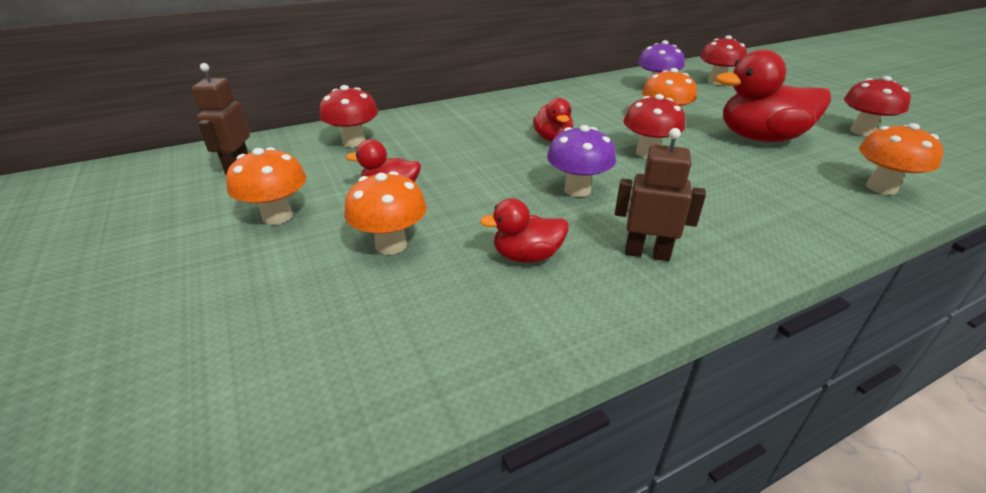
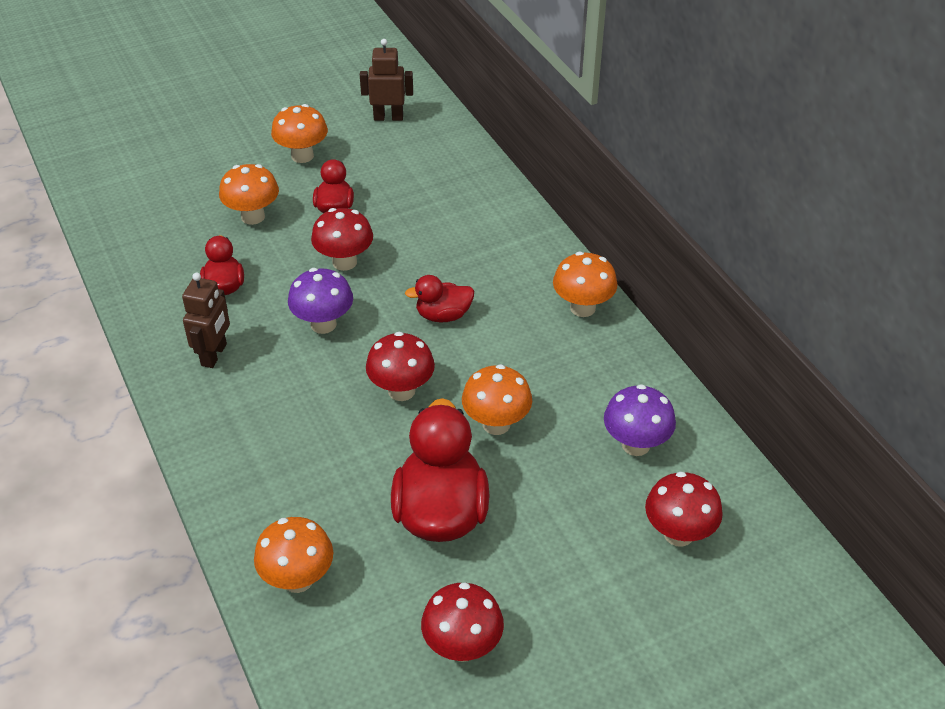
camera: 90 degrees right, 10 degrees up
(354, 142) = (438, 173): red mushroom -> red mushroom (344, 262)
(535, 97) = (582, 308): none -> orange mushroom

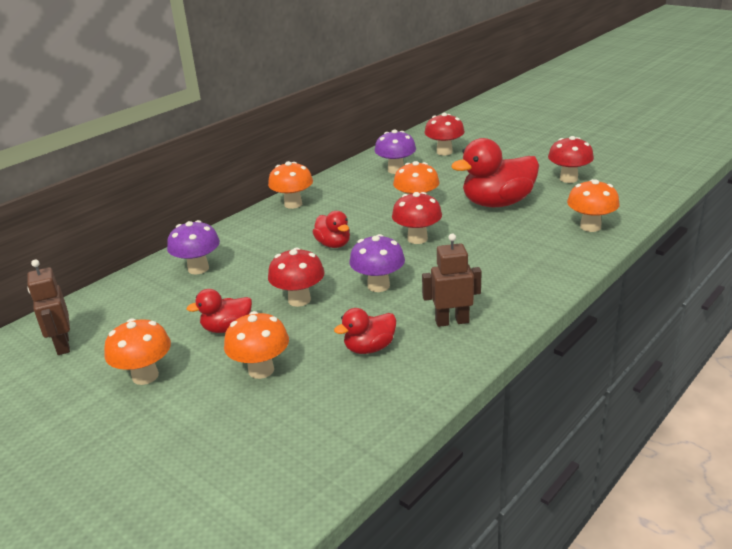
camera: 110 degrees left, 15 degrees down
(466, 206) = (198, 269): none -> purple mushroom

